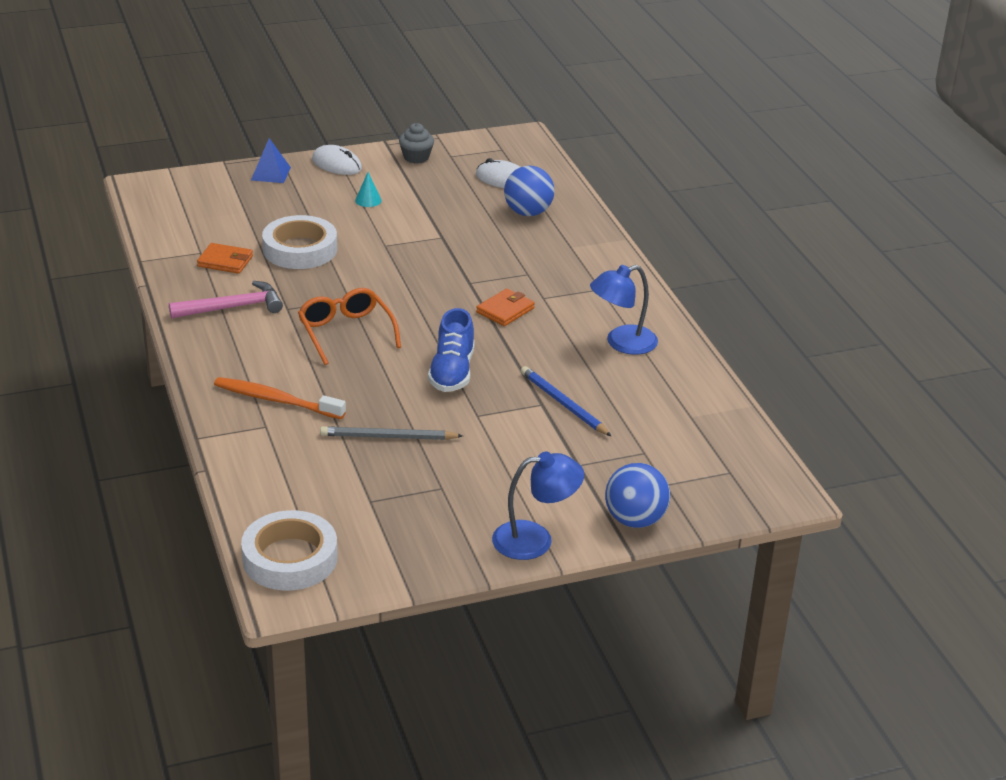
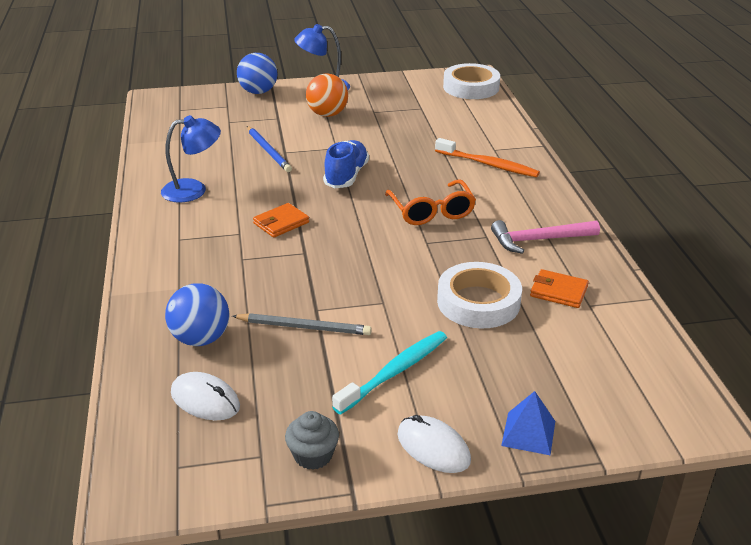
camera: 170 degrees left, 0 degrees up
(368, 200) = (394, 372): turquoise cone -> turquoise toothbrush
(388, 437) = (405, 138): grey pencil -> grey pencil (304, 327)
(509, 476) = (327, 114): none -> orange ball

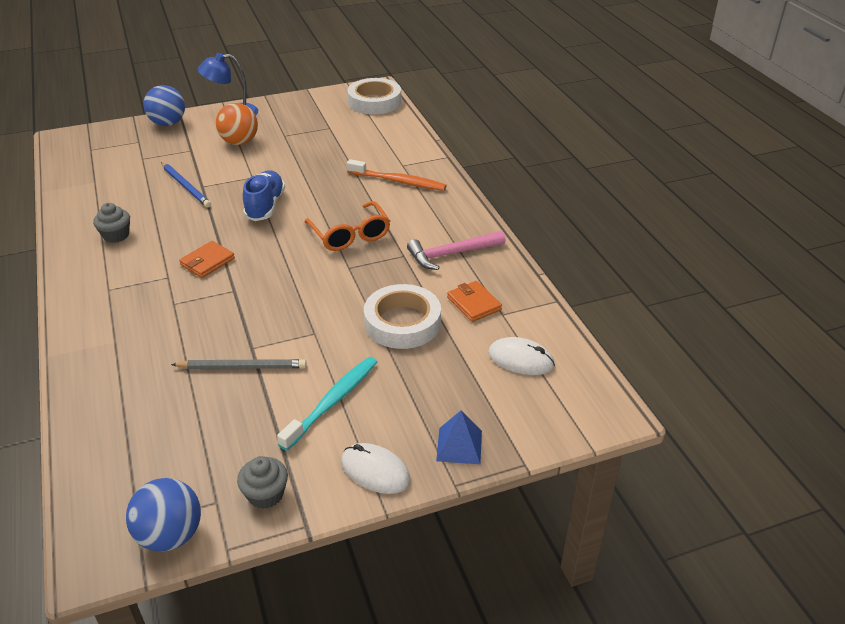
camera: 10 degrees left, 5 degrees up
(193, 190) = (116, 235): blue lamp -> grey cupcake
(201, 339) = (143, 391): blue ball -> blue ball (170, 535)
(205, 400) = (156, 453): white mouse -> white mouse (521, 359)
(558, 291) = (474, 304): orange wallet -> orange wallet turned 45 degrees clockwise

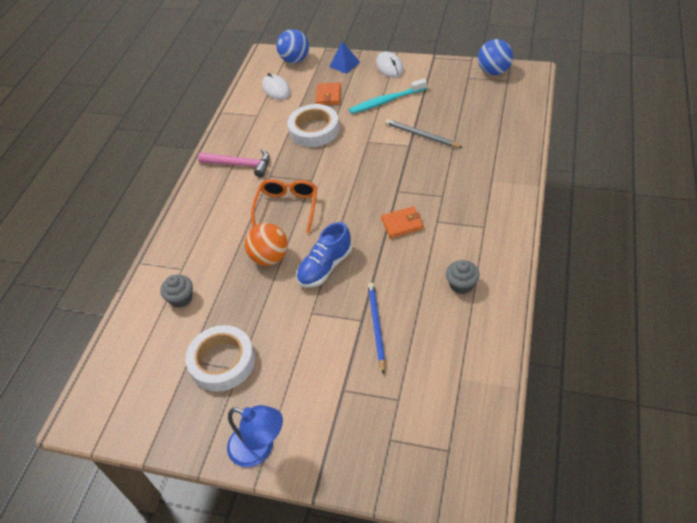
camera: 140 degrees left, 10 degrees up
(168, 123) = (341, 465): blue ball -> blue ball (295, 60)
(239, 142) = (288, 379): orange ball -> orange ball (270, 257)
(265, 494) = (444, 73): grey cupcake -> grey cupcake (181, 298)
(374, 101) = (106, 388): white tape -> white tape (222, 362)
(398, 181) = (204, 250): orange toothbrush -> none
(474, 304) = (265, 126): orange wallet -> orange wallet (328, 96)

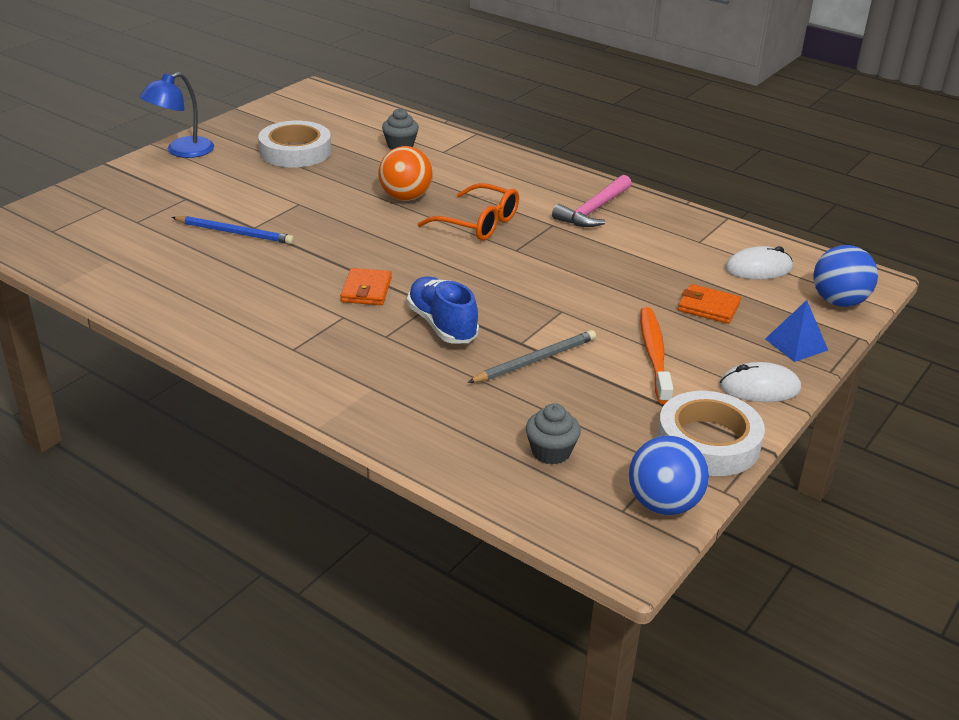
camera: 105 degrees right, 15 degrees down
(314, 130) = (627, 276): white tape -> white tape (708, 442)
(325, 267) = (353, 225): blue shoe -> blue shoe (442, 325)
(386, 101) = (654, 354): turquoise toothbrush -> orange toothbrush
(461, 284) = (223, 300): grey cupcake -> grey cupcake (551, 452)

